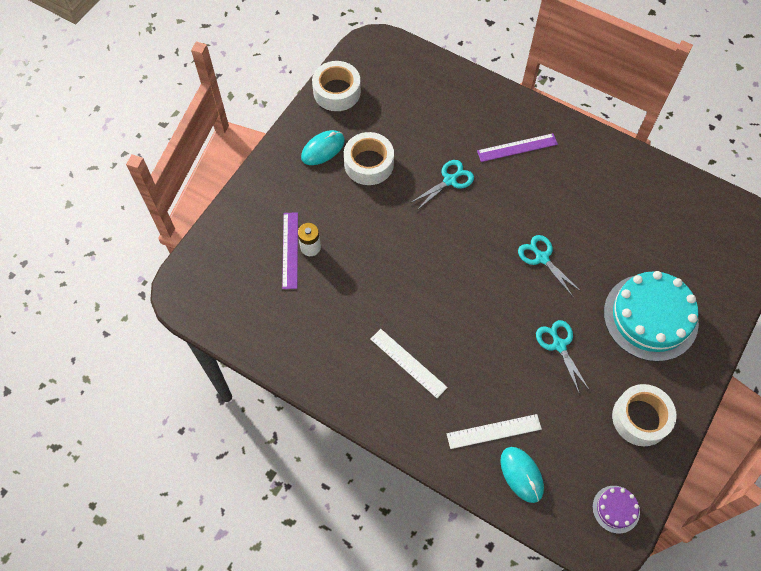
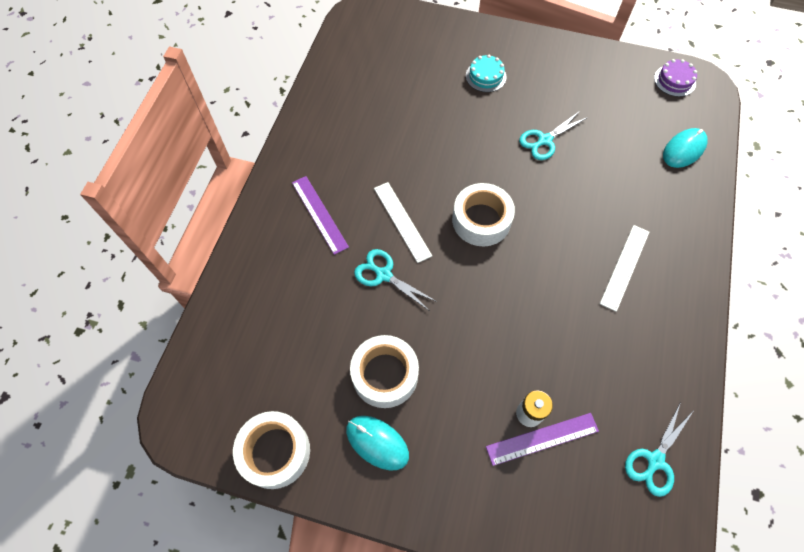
camera: 105 degrees left, 0 degrees up
(494, 431) = (656, 177): white ruler -> white ruler (402, 221)
(541, 258) = (454, 169): turquoise scissors -> turquoise scissors (655, 461)
(640, 418) = (586, 73): white tape -> white tape (481, 220)
(650, 317) = (485, 76): turquoise cake -> turquoise cake, size x0.46

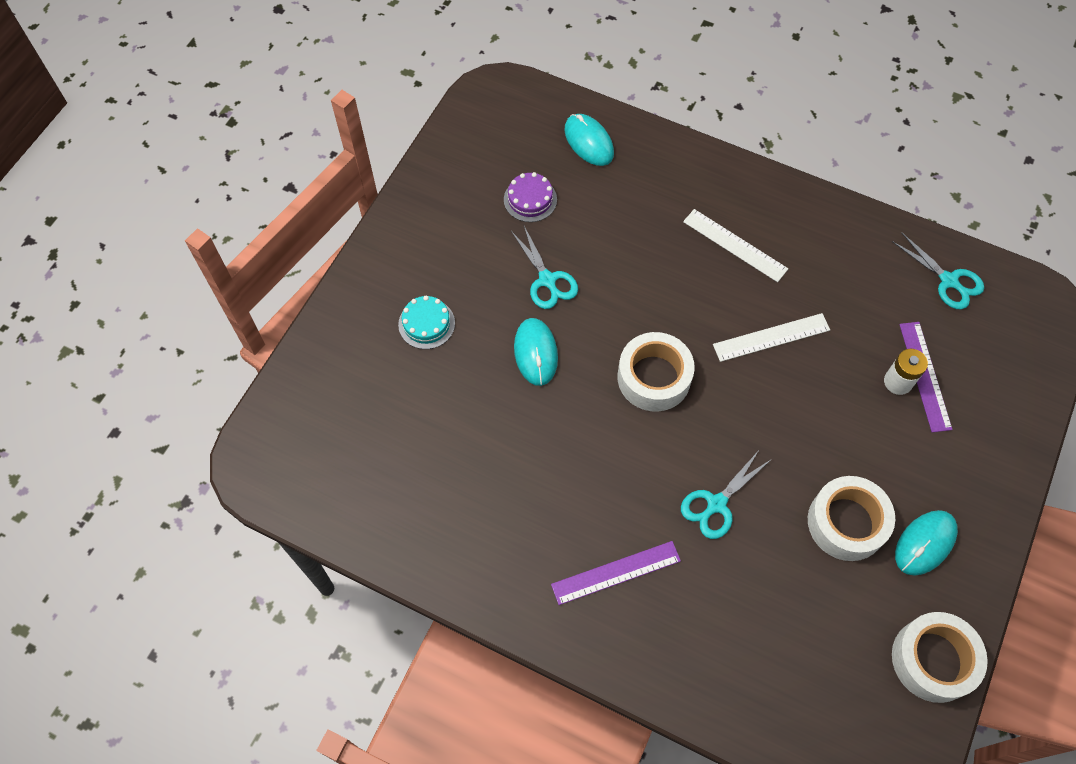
camera: 80 degrees left, 0 degrees up
(402, 221) = (642, 469): white ruler -> white ruler (771, 337)
(481, 142) = (536, 353): none -> turquoise mouse
(674, 80) = (485, 118): purple cake -> purple cake (530, 199)

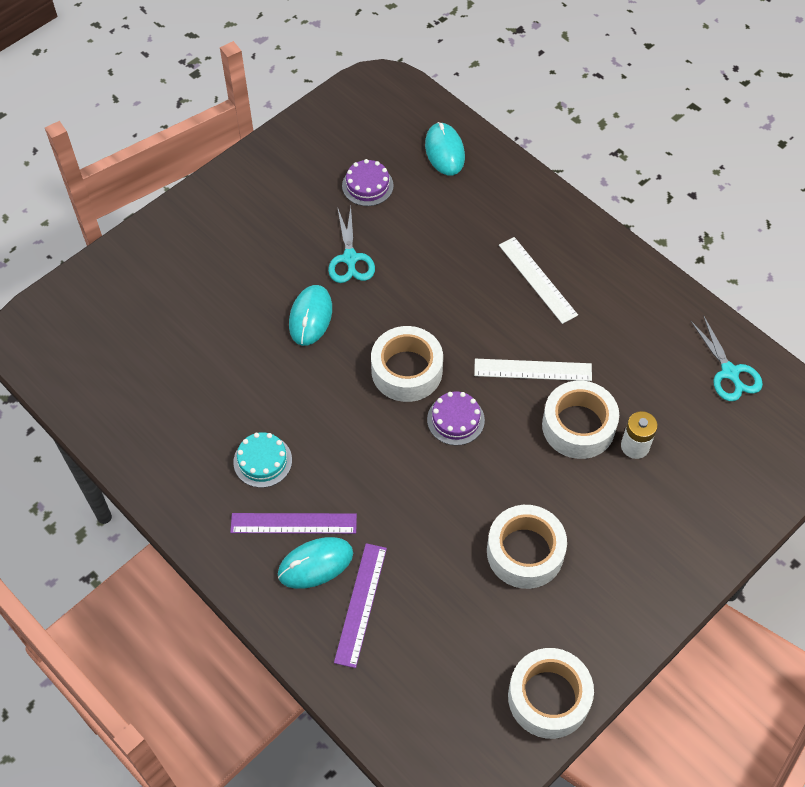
camera: 20 degrees right, 5 degrees down
(426, 324) = (226, 263): turquoise cake -> turquoise cake (262, 461)
(716, 504) = (411, 496): turquoise scissors -> none
(722, 412) = (455, 419): none -> purple cake
(838, 379) = (578, 426): none -> white tape
(924, 376) = (663, 449): purple ruler -> purple ruler (360, 604)
(925, 543) = (591, 595): turquoise mouse -> turquoise mouse (315, 564)

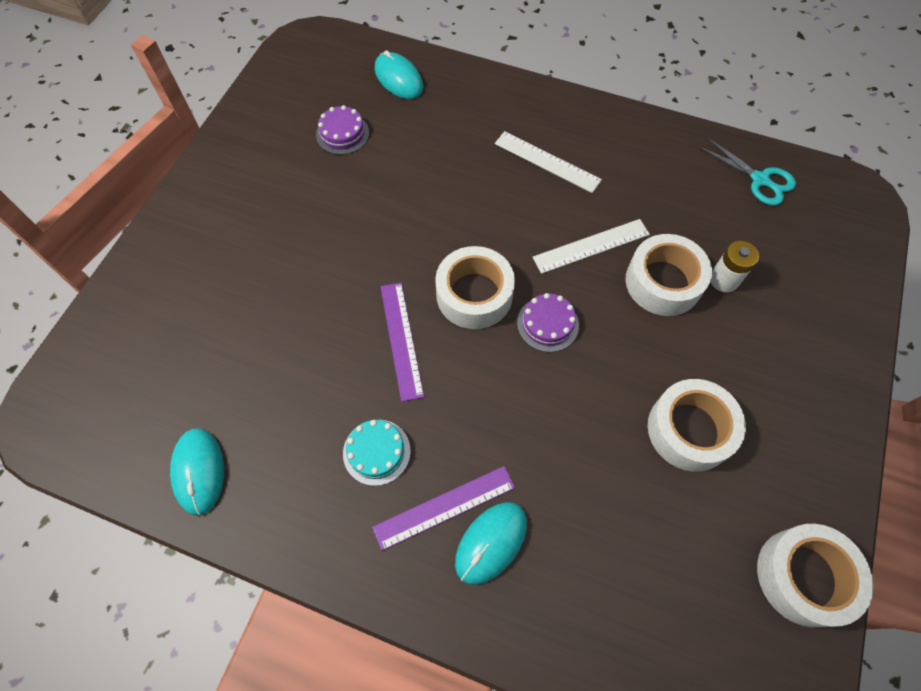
camera: 25 degrees left, 5 degrees up
(310, 317) = (351, 279): turquoise mouse -> turquoise mouse (199, 471)
(350, 259) = (361, 208): turquoise scissors -> none
(360, 604) = (562, 566): purple ruler -> purple ruler (401, 340)

